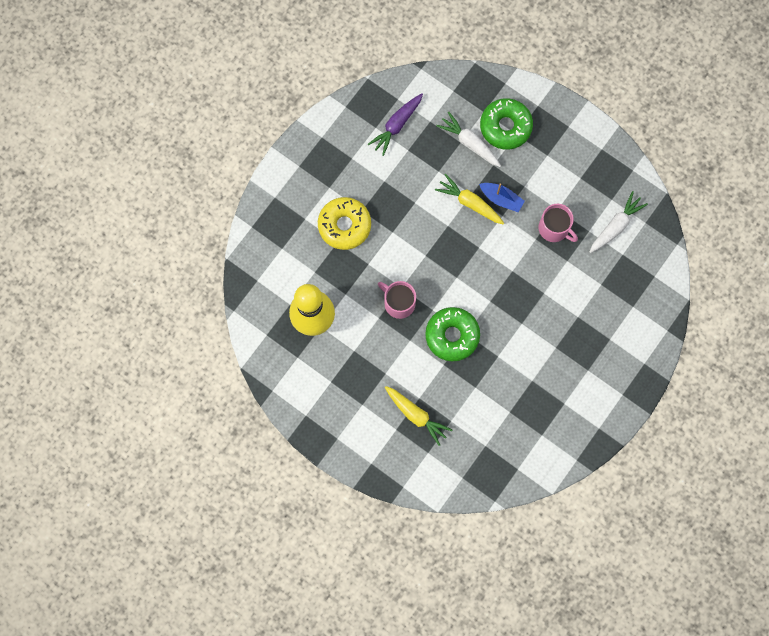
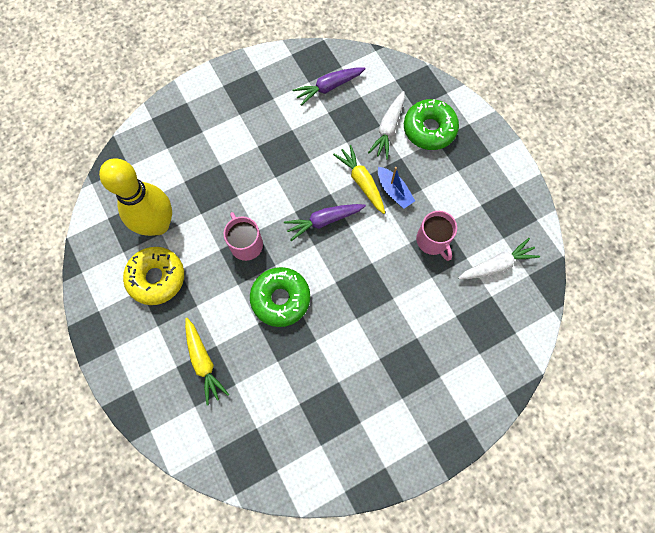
camera: 25 degrees right, 5 degrees down
(344, 225) = (234, 152): yellow donut -> yellow donut (156, 278)
(454, 253) = (323, 221): none -> purple carrot
(469, 142) = (388, 129): white carrot -> white carrot turned 135 degrees counterclockwise

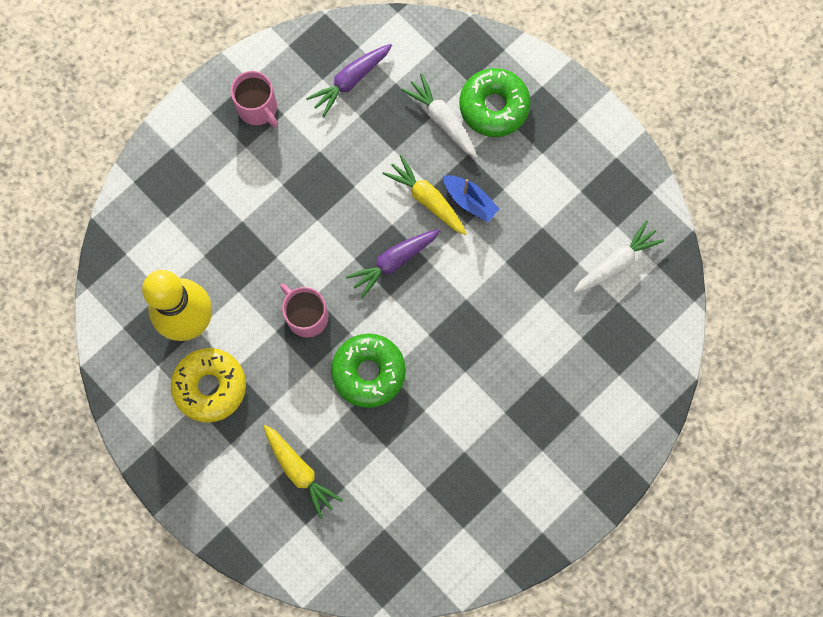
camera: 15 degrees left, 5 degrees up
(388, 129) = (442, 119): white carrot -> white carrot turned 135 degrees clockwise
(433, 240) = (533, 252): pink mug -> pink mug (258, 108)

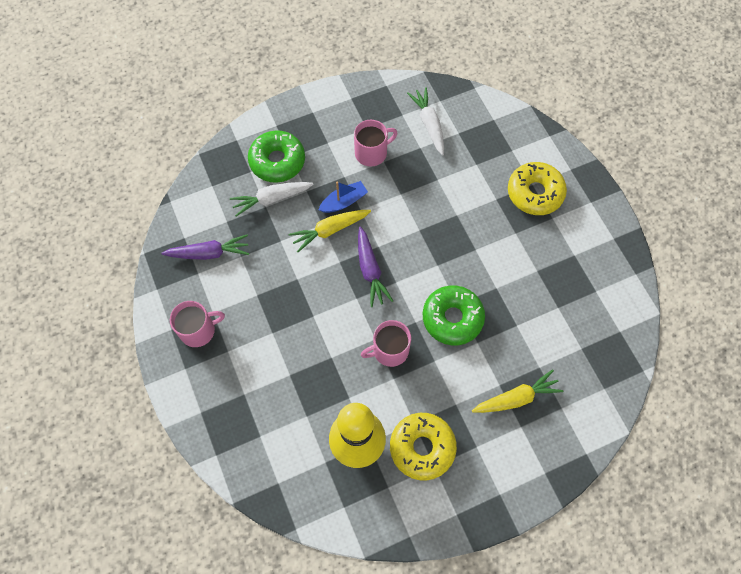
camera: 70 degrees left, 10 degrees down
(350, 81) = (209, 253): purple carrot -> purple carrot turned 75 degrees counterclockwise
(548, 209) = (372, 153): none -> pink mug
(568, 420) = (535, 193): none -> yellow donut

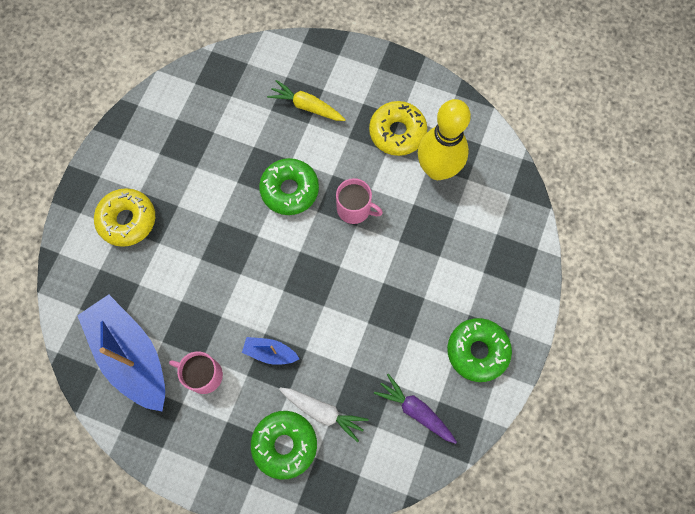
camera: 135 degrees left, 5 degrees up
(198, 330) = (477, 351): pink mug -> green donut
(329, 230) = (305, 338): yellow carrot -> none
(370, 271) = (308, 277): purple carrot -> none
(429, 124) = (131, 356): white carrot -> blue boat

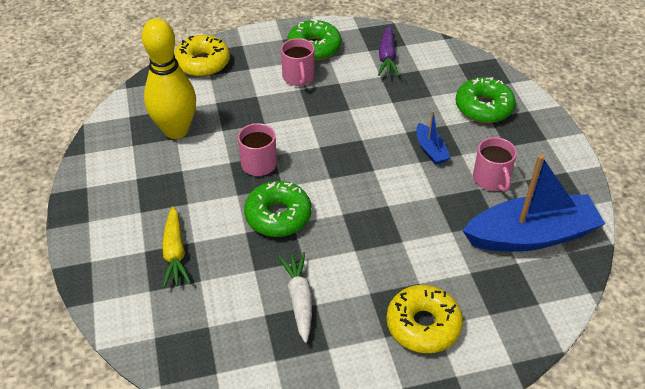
camera: 125 degrees left, 25 degrees down
(131, 356) = (531, 235): blue boat -> blue boat turned 120 degrees counterclockwise
(323, 412) = (439, 99): white carrot -> white carrot (299, 299)
(397, 132) = (156, 172): yellow donut -> yellow donut (202, 63)
(441, 307) = (298, 77): none -> pink mug

